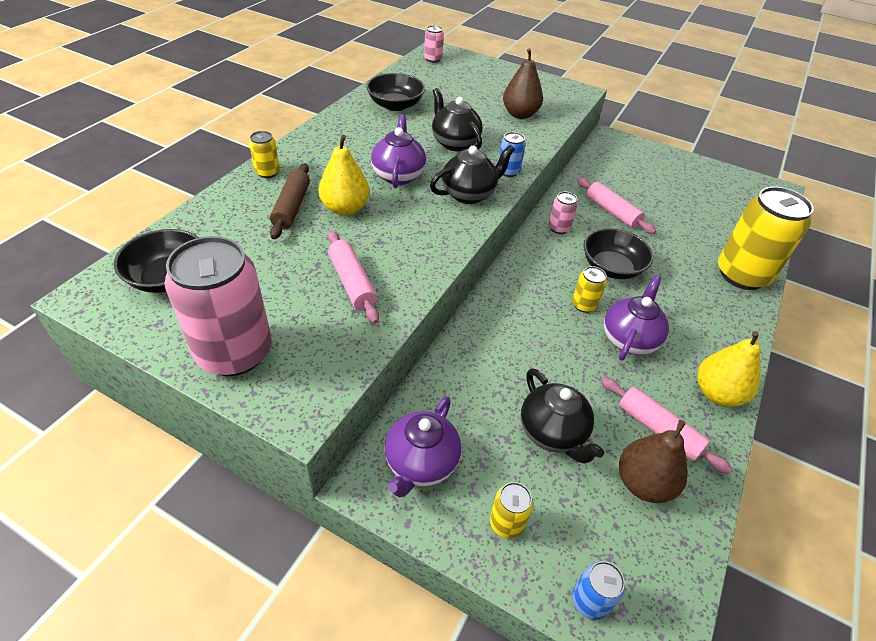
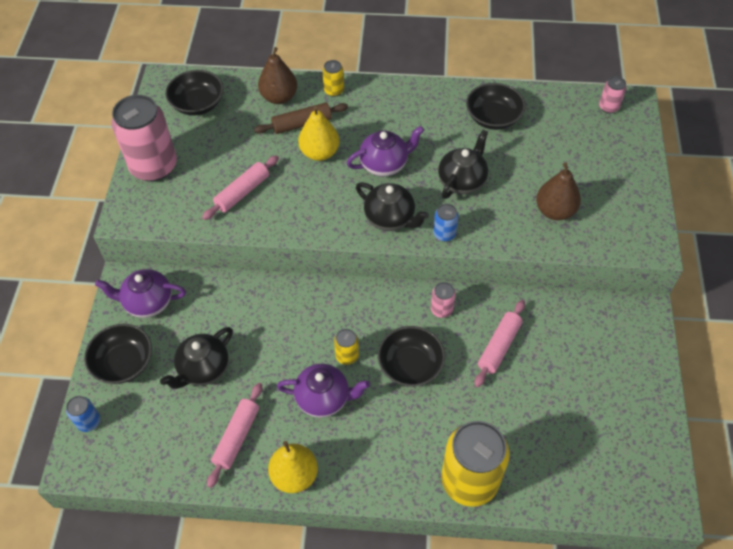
camera: 70 degrees right, 10 degrees up
(506, 523) = (123, 363): yellow can -> black bowl
(643, 483) = (184, 436): brown pear -> brown pear (279, 97)

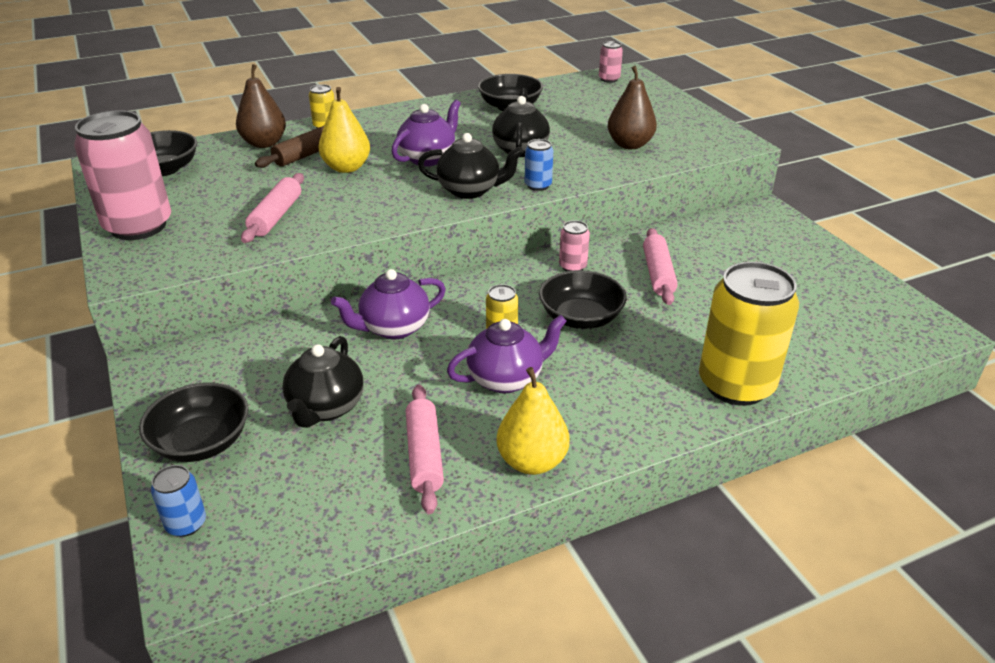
camera: 30 degrees left, 20 degrees down
(147, 303) = (198, 373): purple teapot -> purple teapot (393, 328)

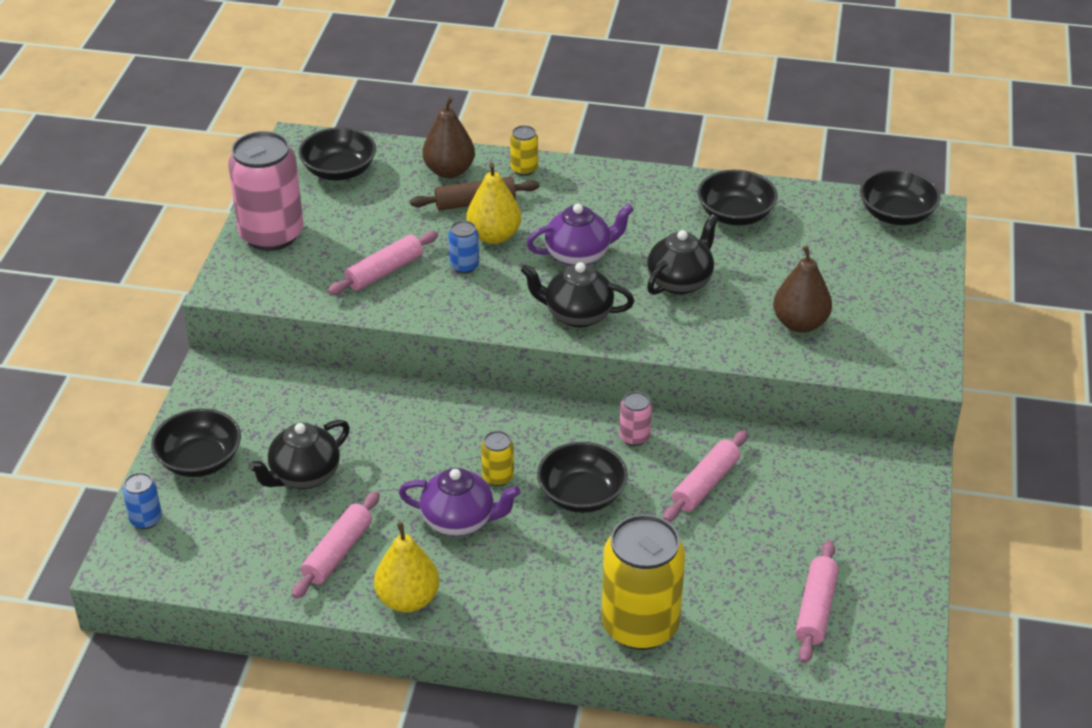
camera: 35 degrees right, 5 degrees up
(393, 328) = (417, 427): purple teapot -> none
(470, 190) = (577, 315): black teapot -> black teapot turned 150 degrees clockwise
(538, 185) = (646, 337): blue can -> blue can (464, 266)
(609, 79) = (896, 214): pink can -> black bowl
(830, 315) = (815, 609): none -> pink rolling pin

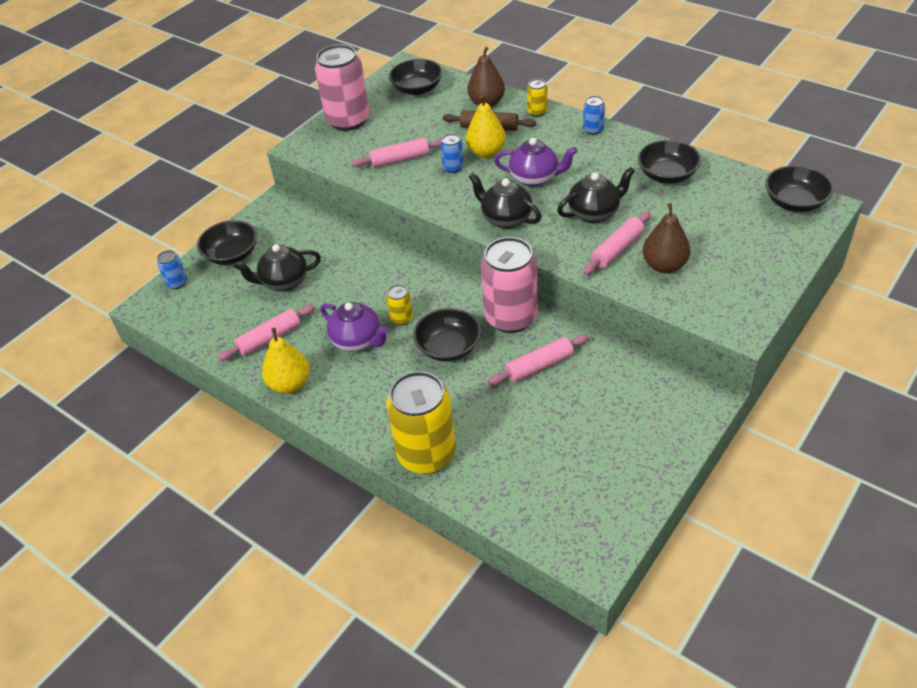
camera: 30 degrees right, 5 degrees up
(610, 177) = (593, 130): none -> blue can
(634, 437) = (511, 317): pink can -> pink can, size x2.26
(815, 609) = (560, 486): pink rolling pin -> pink rolling pin (617, 249)

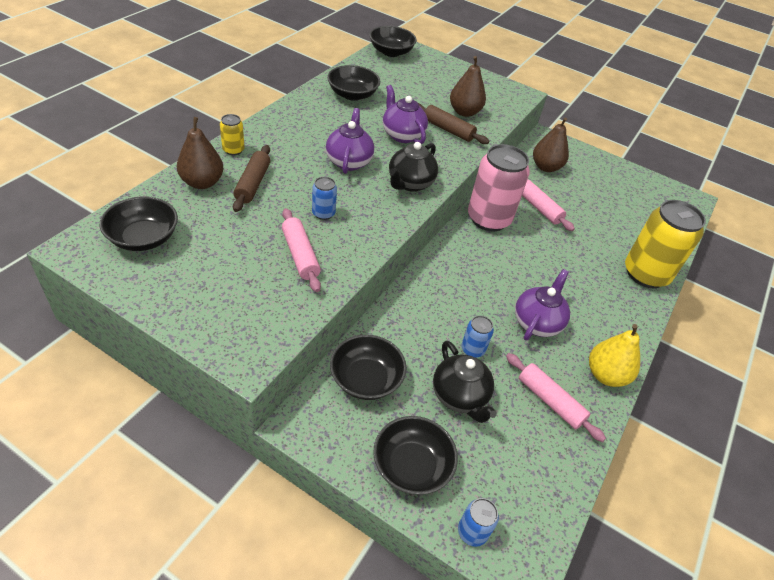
camera: 105 degrees left, 0 degrees up
(348, 120) = (197, 307): pink can -> none
(401, 318) = (501, 290): yellow can -> none
(448, 347) = (531, 258): black bowl -> black bowl (366, 379)
(486, 152) = (299, 189): yellow pear -> none
(593, 130) = (276, 121): blue can -> blue can (472, 349)
(594, 213) = (402, 135): black teapot -> purple teapot
(617, 249) = (448, 130): pink rolling pin -> brown rolling pin
(630, 385) = (545, 167): none -> brown pear

